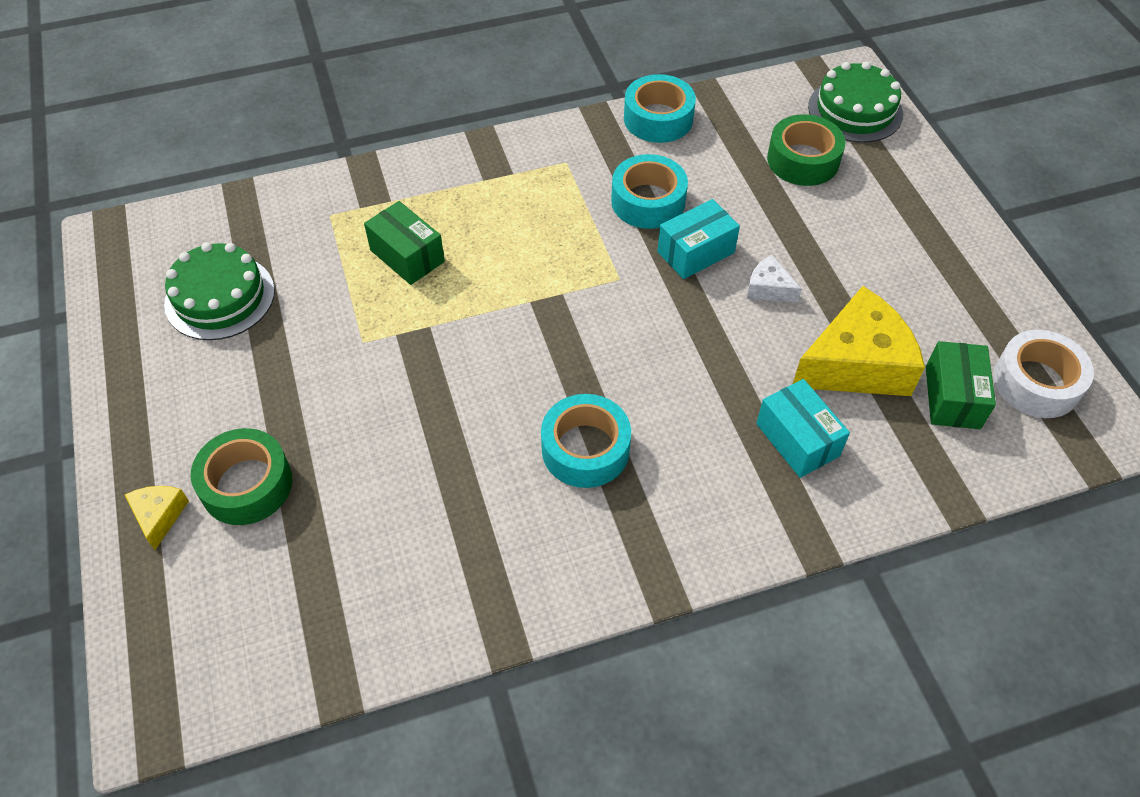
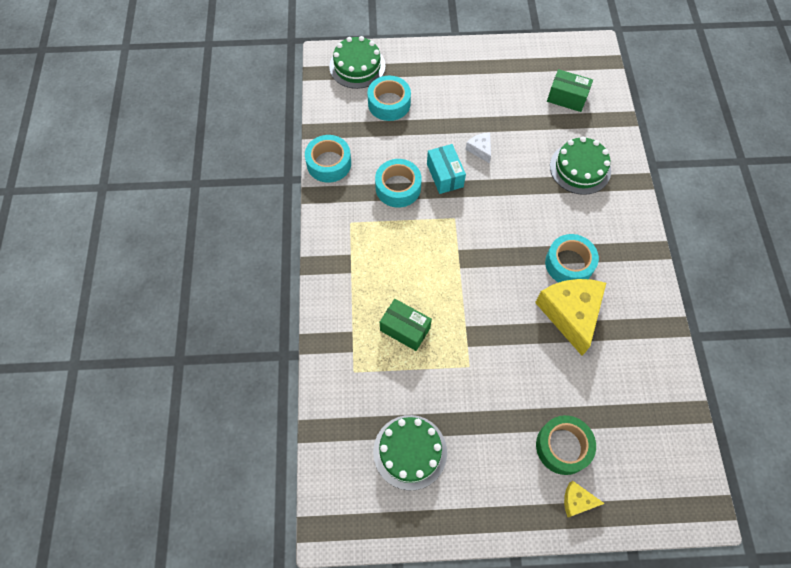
camera: 75 degrees left, 10 degrees up
(407, 256) = (405, 329): green box -> green box turned 60 degrees clockwise
(768, 288) = (480, 149): white cheese -> white cheese turned 105 degrees clockwise
(797, 440) = (580, 168): turquoise box -> green cake
(803, 160) = (389, 103): green tape -> turquoise tape
(856, 363) = (538, 129): yellow cheese -> yellow cheese (570, 314)
(1036, 383) = (565, 63): white tape -> none

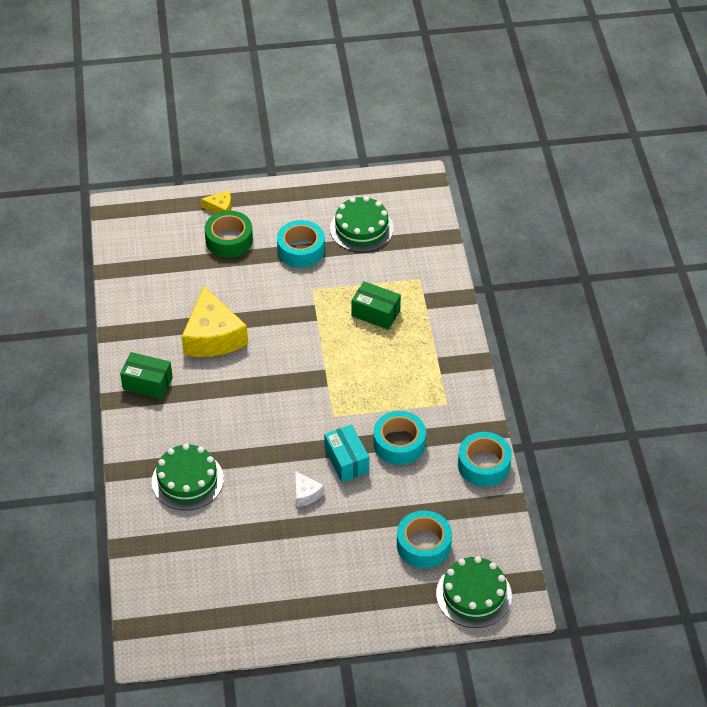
camera: 175 degrees right, 15 degrees down
(567, 98) = (194, 569): green box -> green box (147, 383)
(569, 264) = (210, 380): turquoise tape -> turquoise tape (301, 250)

